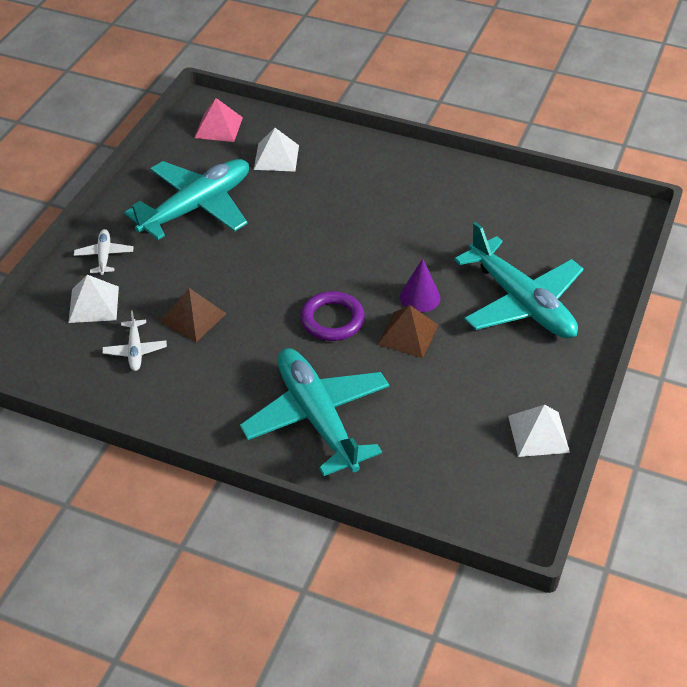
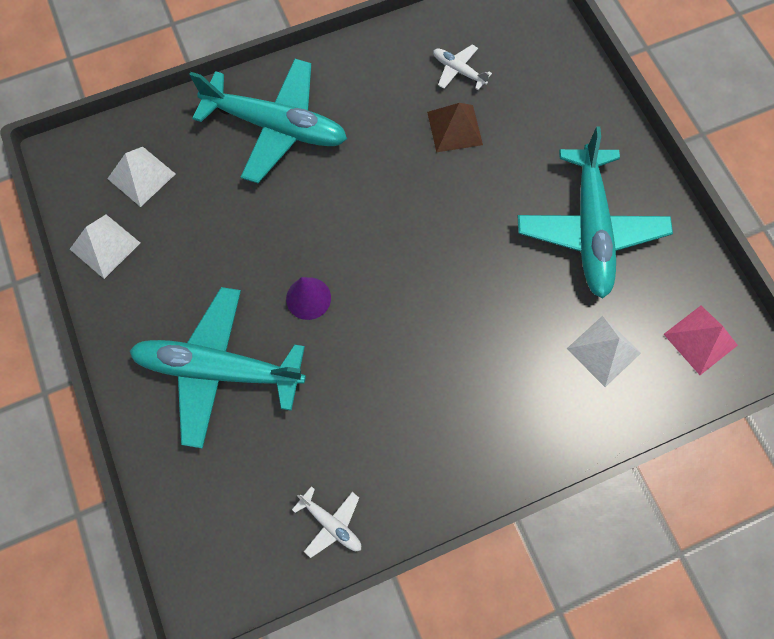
camera: 135 degrees right, 25 degrees up
(94, 304) = (535, 78): white pyramid -> white pyramid (141, 176)
(104, 256) = (587, 121): white plane -> white plane (331, 523)
(332, 320) = (353, 215): purple ring -> none
(407, 334) = (282, 251): brown pyramid -> none

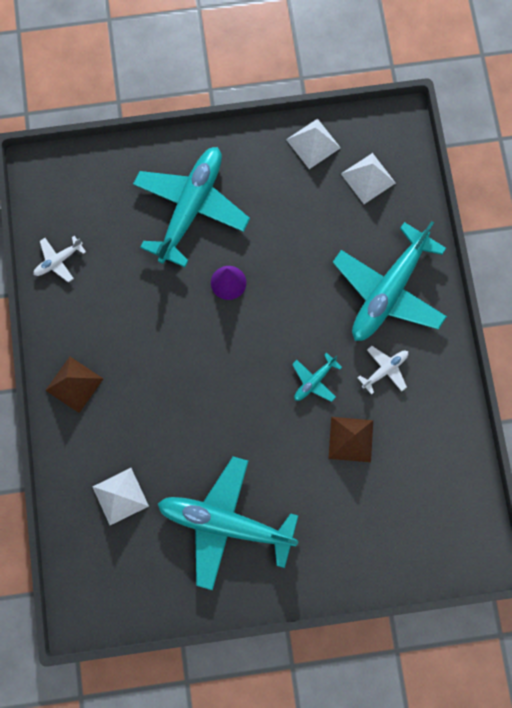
camera: 105 degrees right, 5 degrees up
(401, 177) = (314, 381): none -> turquoise plane
(458, 71) = (409, 460): white plane -> white plane (385, 370)
(489, 448) = (74, 384): none -> brown pyramid
(700, 339) = (106, 578): pink pyramid -> none

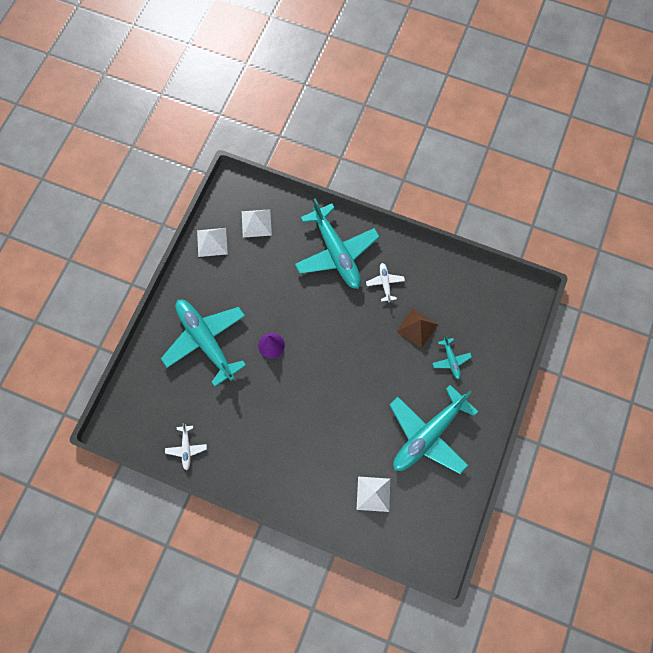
camera: 60 degrees left, 5 degrees down
(74, 384) = (279, 484): brown pyramid -> none
(314, 381) = (367, 328): turquoise plane -> turquoise plane (451, 360)

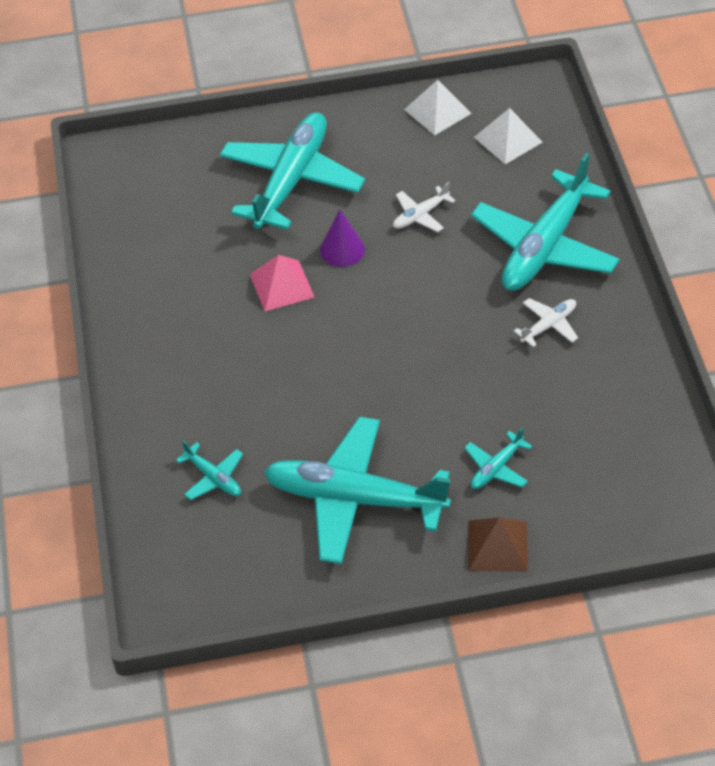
camera: 60 degrees right, 20 degrees down
(186, 448) = (128, 241): white plane -> white plane (420, 215)
(274, 388) = (281, 285): none -> pink pyramid
(373, 494) = (213, 477): white pyramid -> turquoise plane
(417, 328) = (512, 399): brown pyramid -> brown pyramid (497, 545)

